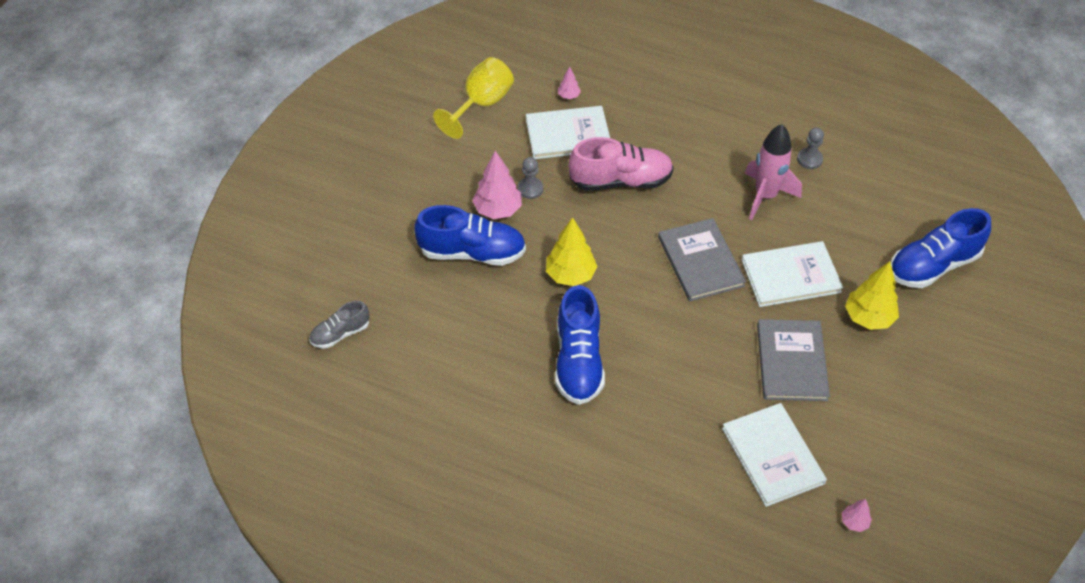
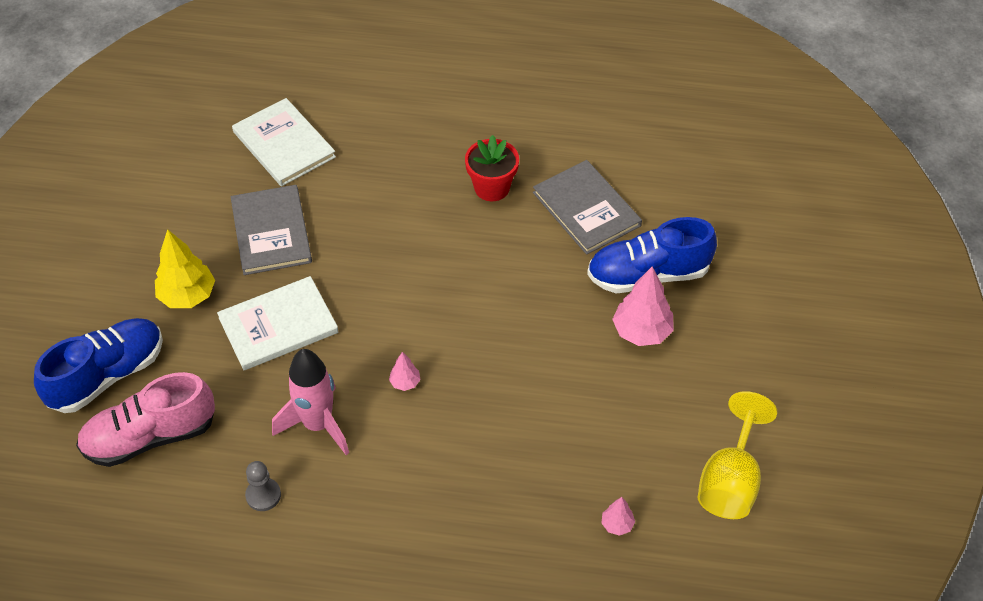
camera: 165 degrees right, 0 degrees up
(340, 333) = (740, 164): grey shoe -> none
(530, 189) = (614, 368): grey pawn -> none
(568, 134) = (596, 459): white book -> none
(570, 275) = (529, 273): yellow tree -> none
(578, 361) = (492, 188): blue shoe -> red flower pot
(620, 181) = (506, 405): pink shoe -> pink shoe (150, 436)
(700, 261) = (386, 320): grey book -> grey book (586, 209)
(854, 522) = (205, 108): pink tree -> pink tree (405, 382)

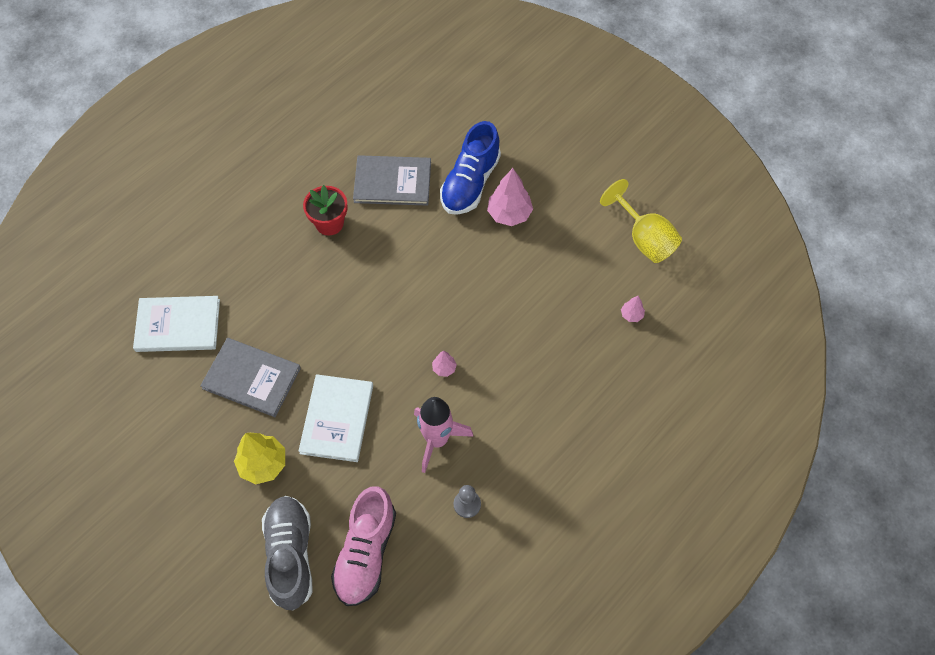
camera: 55 degrees left, 10 degrees up
(107, 375) = (290, 555): blue shoe -> grey shoe

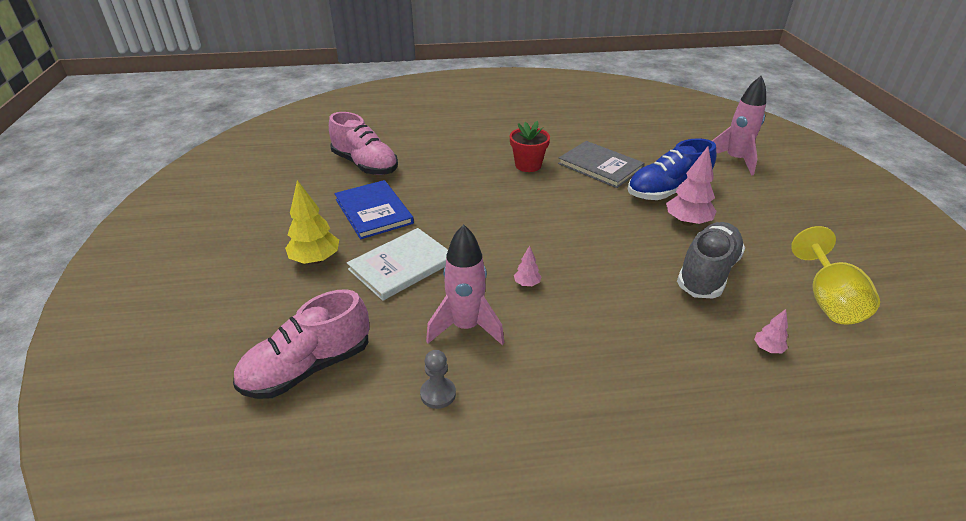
camera: 40 degrees right, 25 degrees down
(178, 325) = (365, 165): white book -> pink shoe
(251, 378) = (373, 211): grey book -> blue book
(290, 555) = (253, 327): grey shoe -> grey shoe (707, 273)
(496, 98) = (734, 160): none -> pink rocket

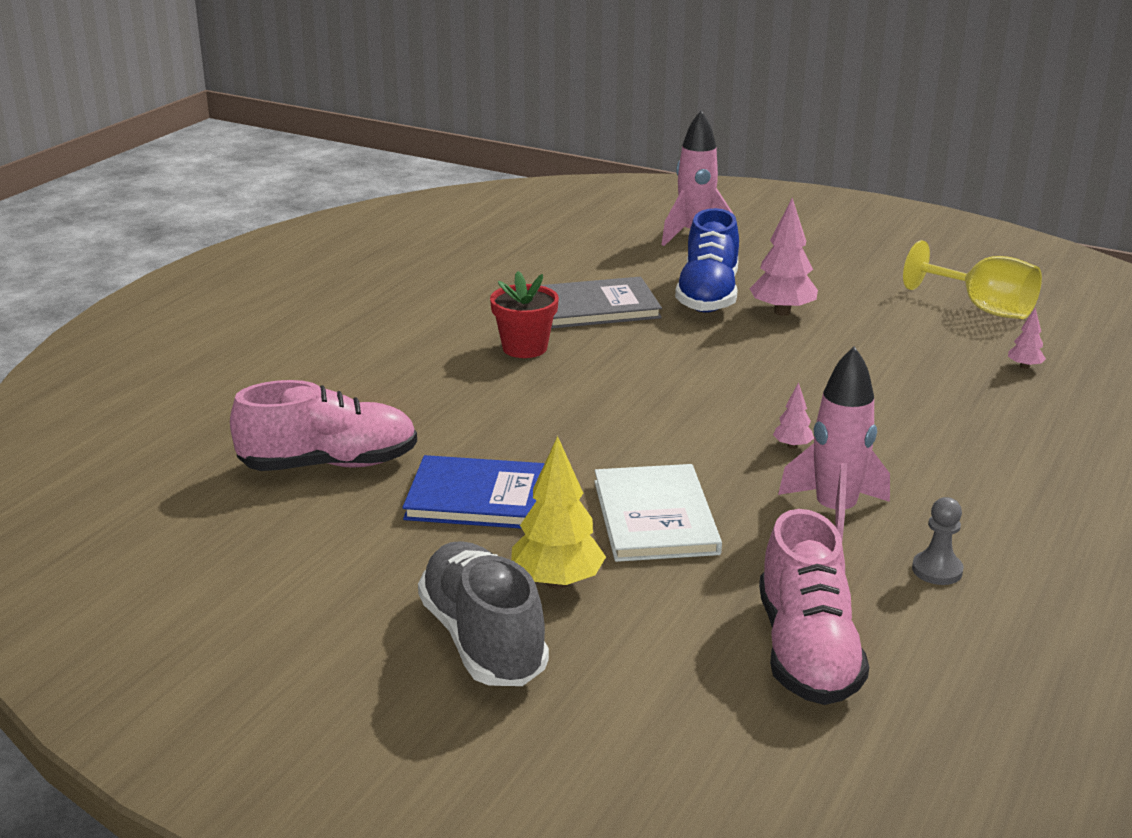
camera: 55 degrees left, 10 degrees down
(707, 273) = (884, 342): grey shoe -> grey shoe (483, 640)

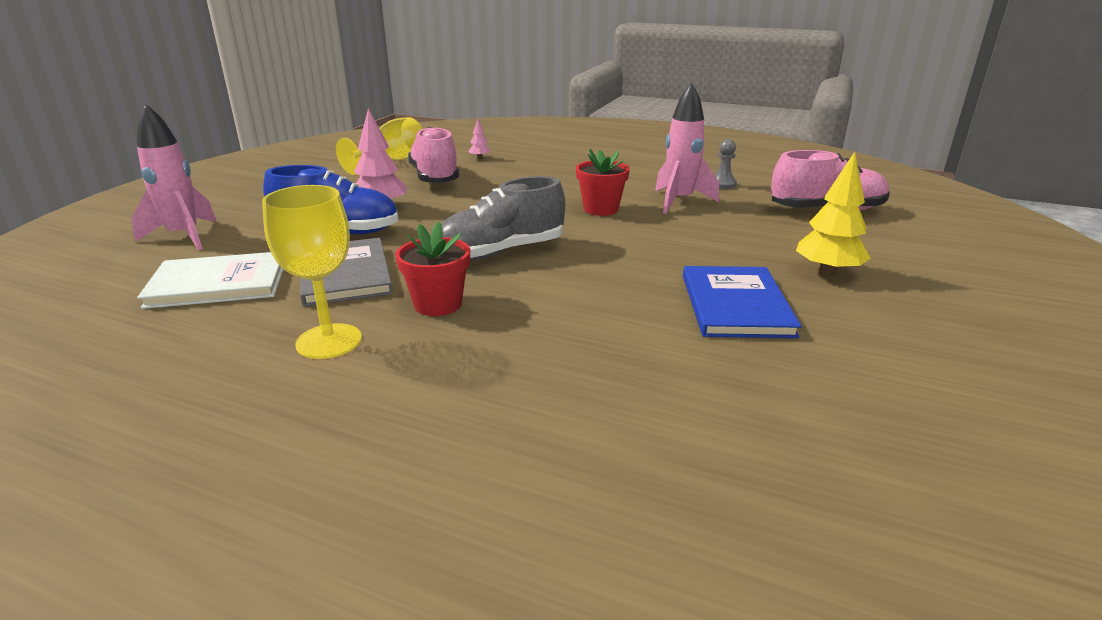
camera: 95 degrees left, 0 degrees up
(329, 464) = (728, 393): pink shoe -> pink shoe (435, 177)
(471, 310) = (329, 341): none -> yellow goblet
(483, 640) = (921, 292): grey shoe -> grey shoe (501, 252)
(655, 517) = (718, 245): white book -> white book (218, 283)
(792, 446) = (601, 209): pink tree -> red flower pot

